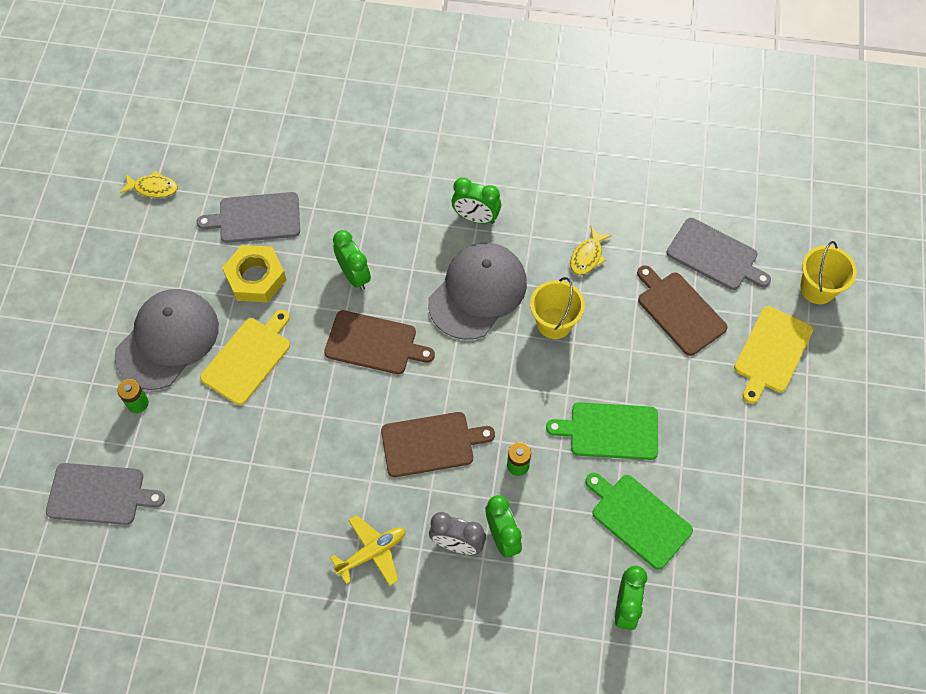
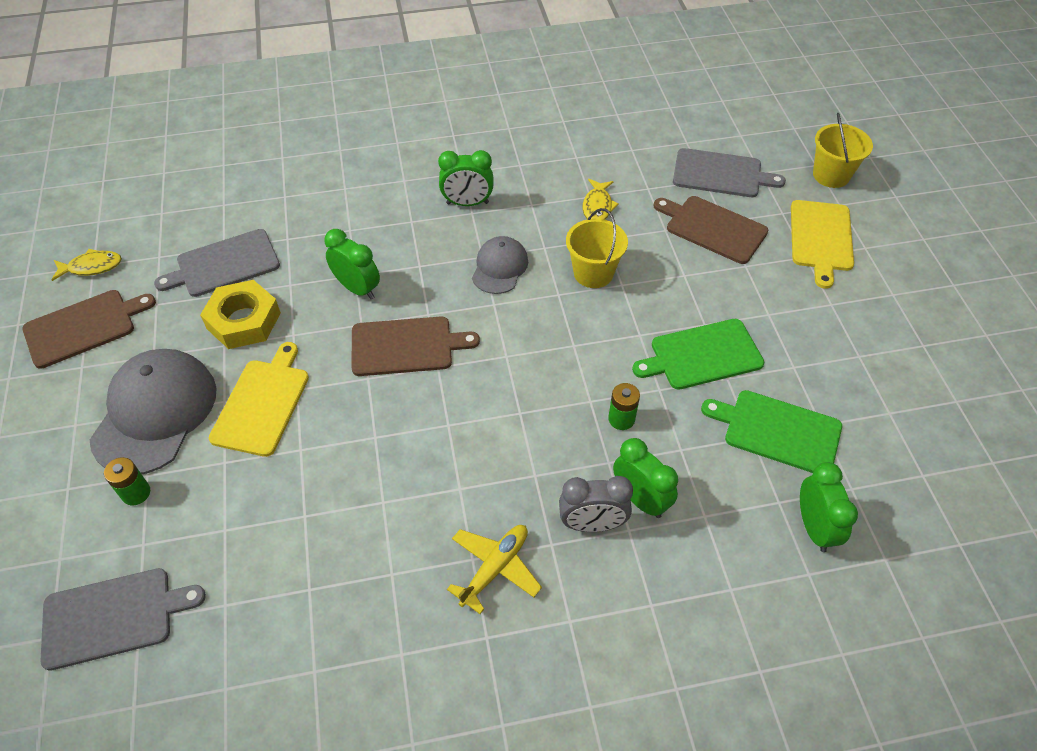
camera: 20 degrees left, 10 degrees down
(431, 444) = (514, 427): brown cutting board -> brown cutting board (84, 327)
(477, 292) = (499, 267): grey cap -> grey cap, size x0.56

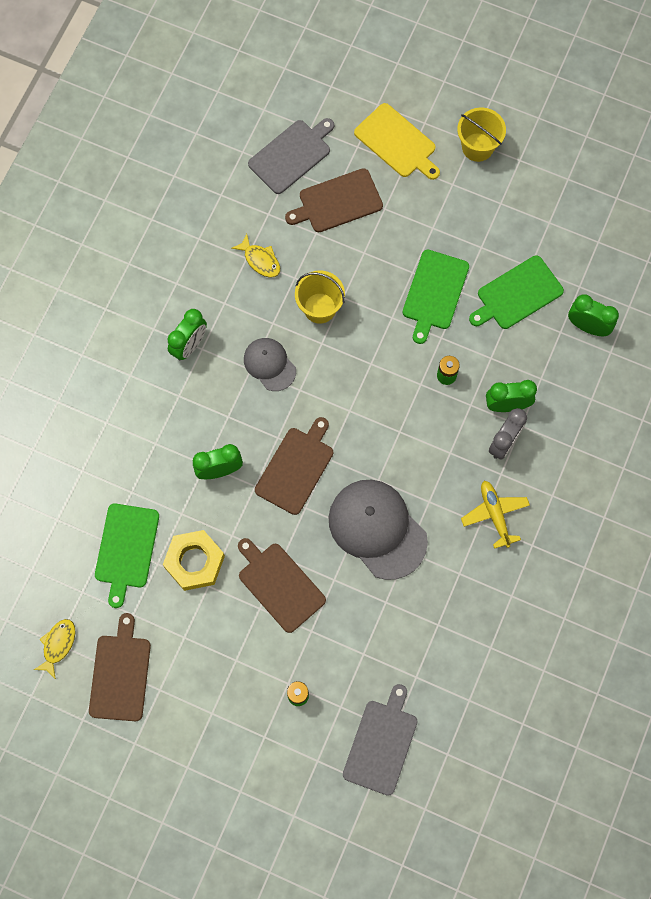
camera: 55 degrees left, 20 degrees up
(155, 413) = (239, 657): grey cap -> grey cap (377, 529)
(224, 264) = (126, 549): grey cutting board -> green cutting board
(262, 403) = (279, 585): yellow cutting board -> brown cutting board
(831, 175) = (348, 85): yellow bucket -> yellow bucket (477, 147)

